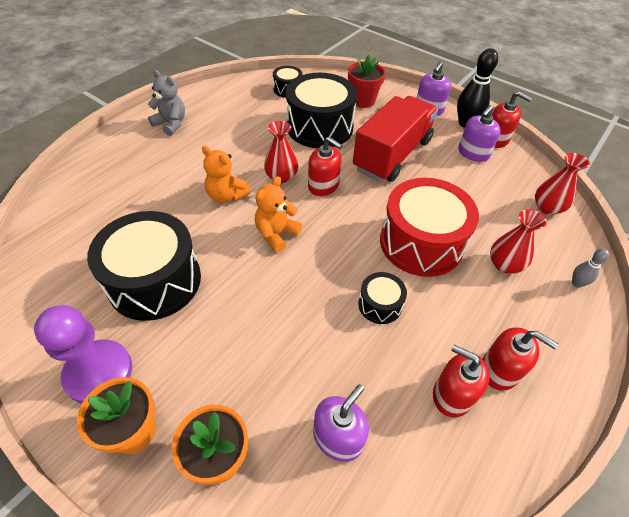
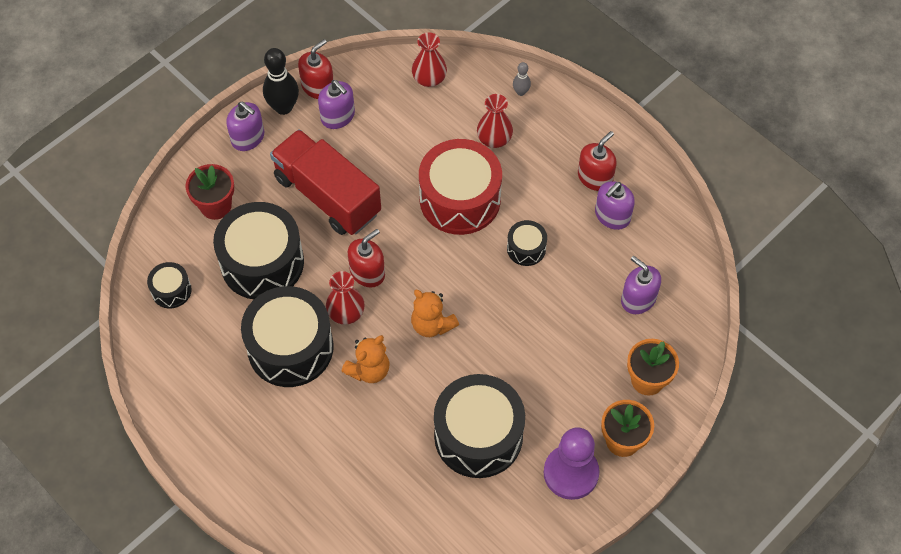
camera: 80 degrees left, 10 degrees up
(171, 124) = (224, 434): grey teddy bear -> none
(245, 149) = (290, 347): none -> black drum
(452, 395) = (612, 216): red soap dispenser -> purple soap dispenser

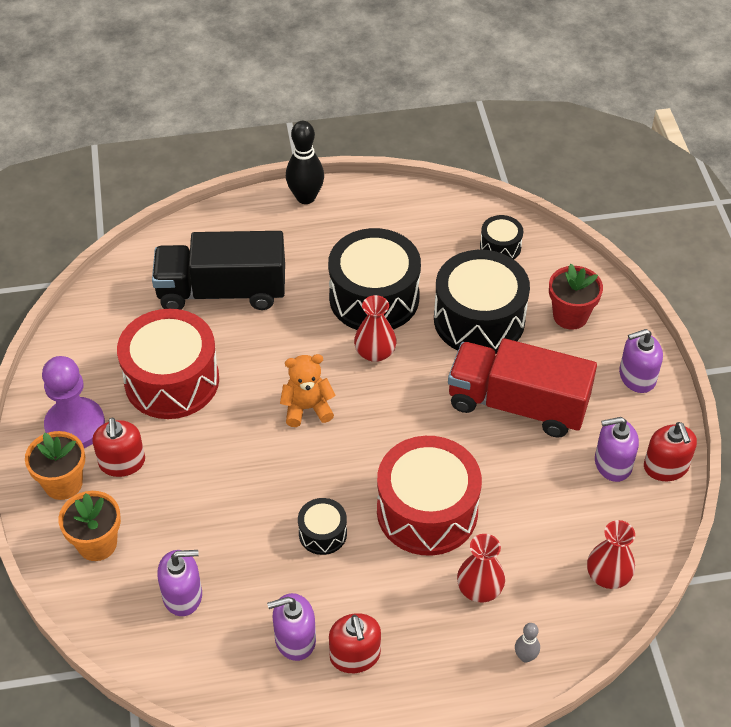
camera: 125 degrees right, 10 degrees down
(283, 107) = (657, 424): black bowling pin -> black bowling pin (306, 197)
(327, 195) = (517, 404): red truck -> red truck turned 150 degrees counterclockwise
(364, 464) = (222, 291): none -> black truck
(367, 272) = (404, 390): red soap dispenser -> red soap dispenser (122, 462)
(369, 370) = (304, 339): orange teddy bear -> none
(478, 436) = (172, 380): black drum -> red drum
(612, 216) = (295, 639): purple soap dispenser -> purple soap dispenser turned 90 degrees counterclockwise

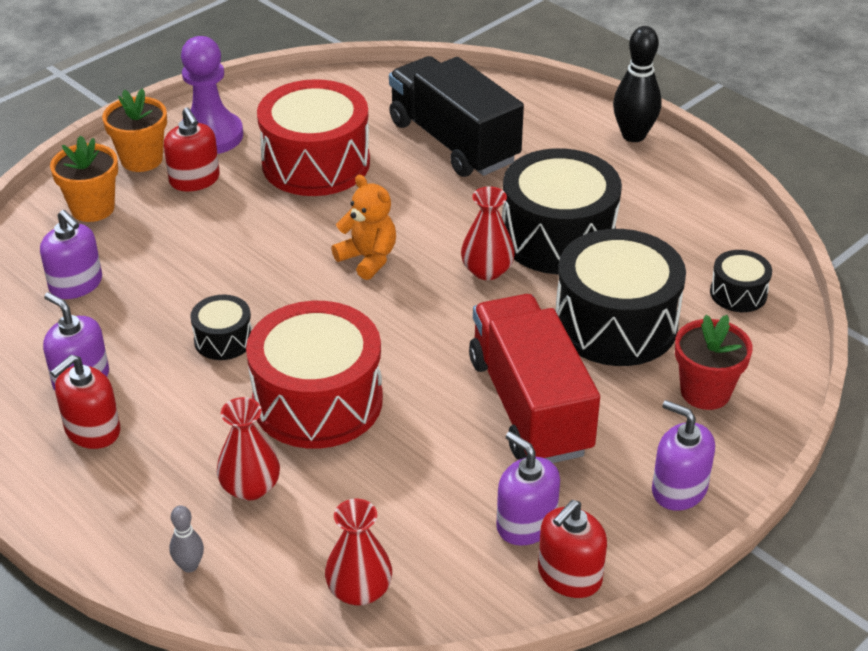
camera: 55 degrees right, 10 degrees down
(122, 462) = (194, 180): red soap dispenser -> red soap dispenser turned 75 degrees counterclockwise

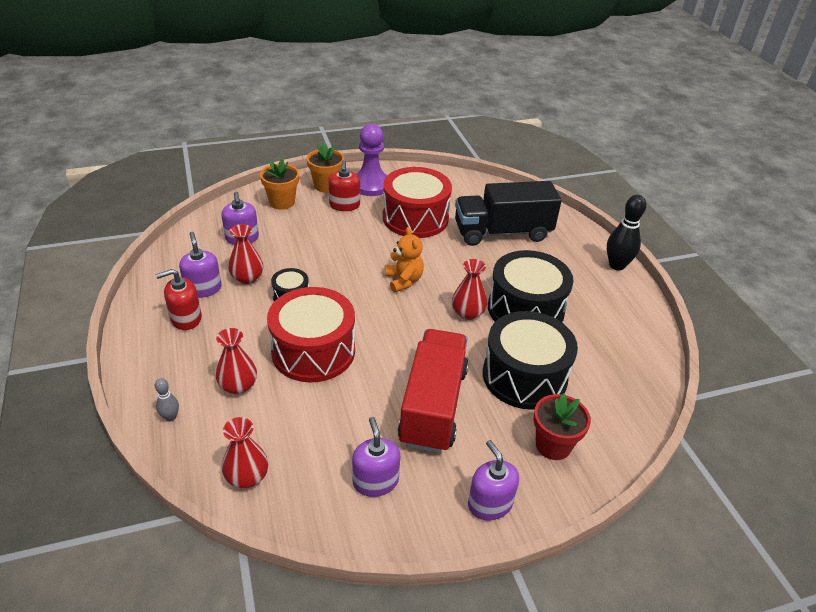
camera: 25 degrees right, 0 degrees up
(136, 339) = (247, 278): none -> red vase
(453, 142) = (502, 232): black truck -> black truck turned 90 degrees counterclockwise
(569, 575) = (377, 529): red soap dispenser -> none
(738, 293) = (620, 389): black drum -> none

